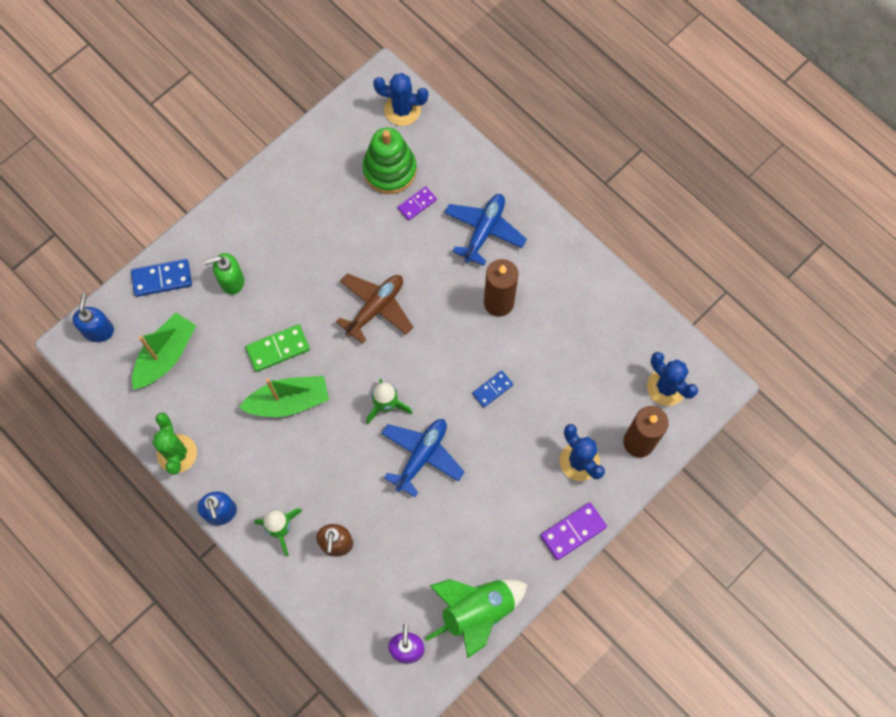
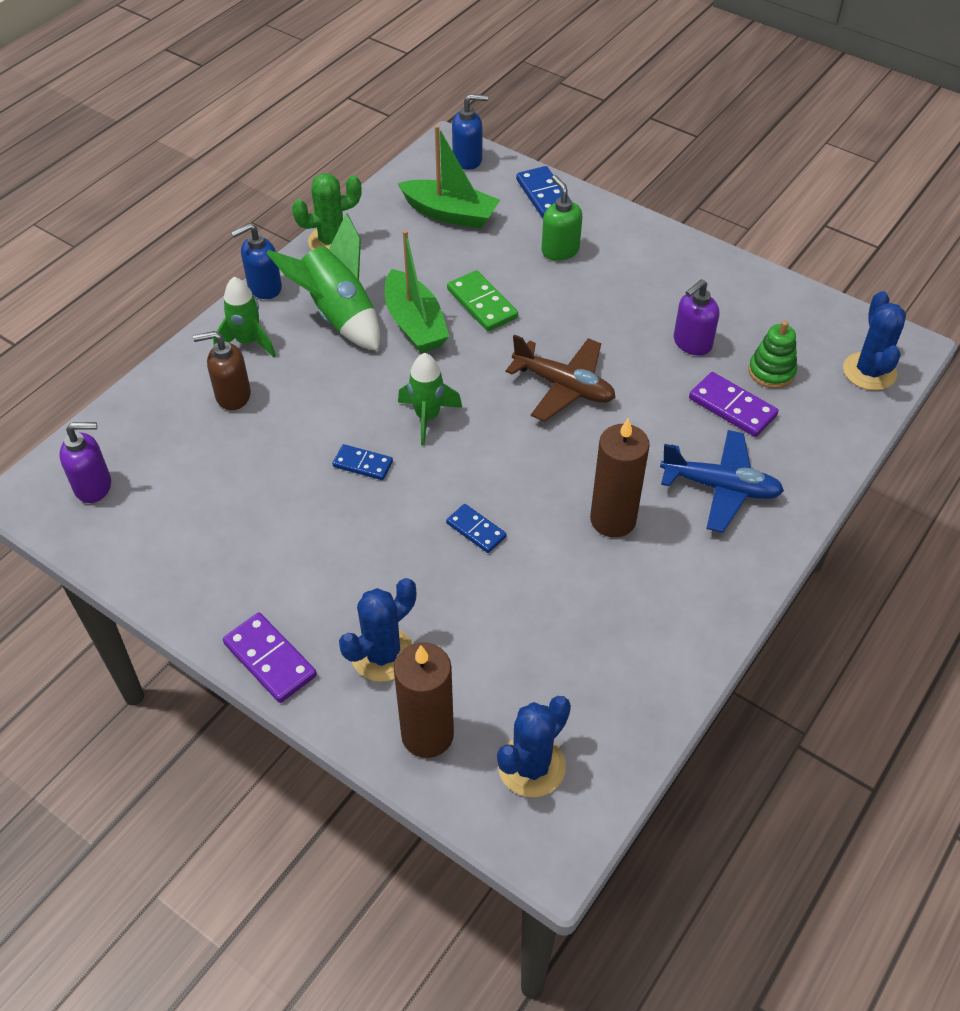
camera: 80 degrees right, 20 degrees down
(351, 213) = (692, 343): none -> purple soap dispenser
(389, 170) = (771, 372): green stacking toy -> green stacking toy, size x0.61
(417, 204) = (732, 407): purple domino -> purple domino, size x1.53
(422, 456) = (362, 464): blue plane -> blue domino
(477, 612) = (144, 556): green rocket -> green rocket (338, 315)

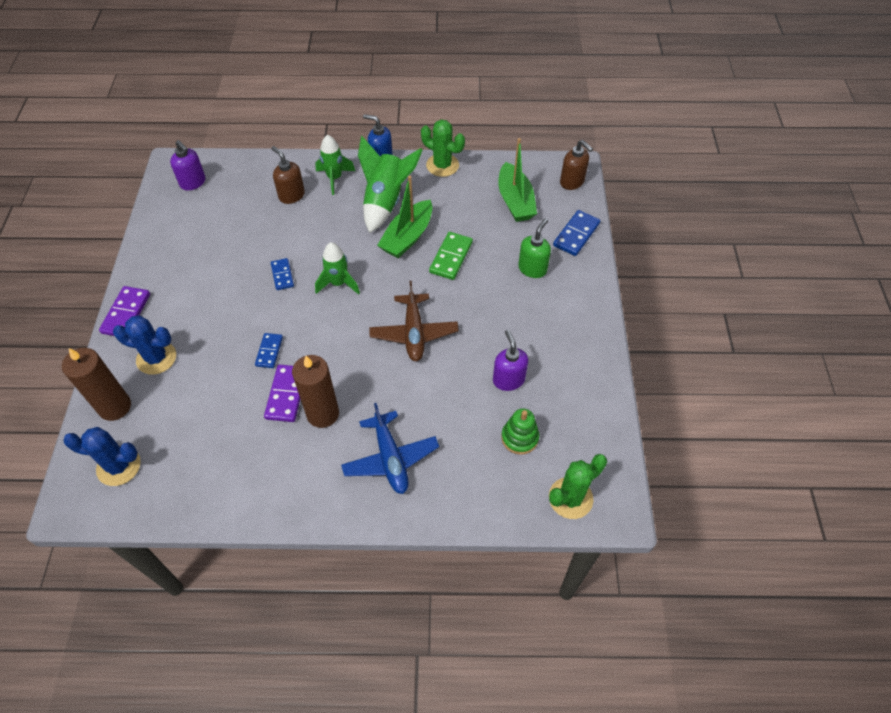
camera: 55 degrees right, 5 degrees up
(468, 160) = (572, 182): blue soap dispenser -> brown soap dispenser
(692, 343) = (508, 379): purple soap dispenser -> purple soap dispenser turned 60 degrees clockwise
(732, 407) = (467, 431): purple domino -> purple domino (286, 394)
(869, 371) = (570, 498): blue cactus -> green cactus

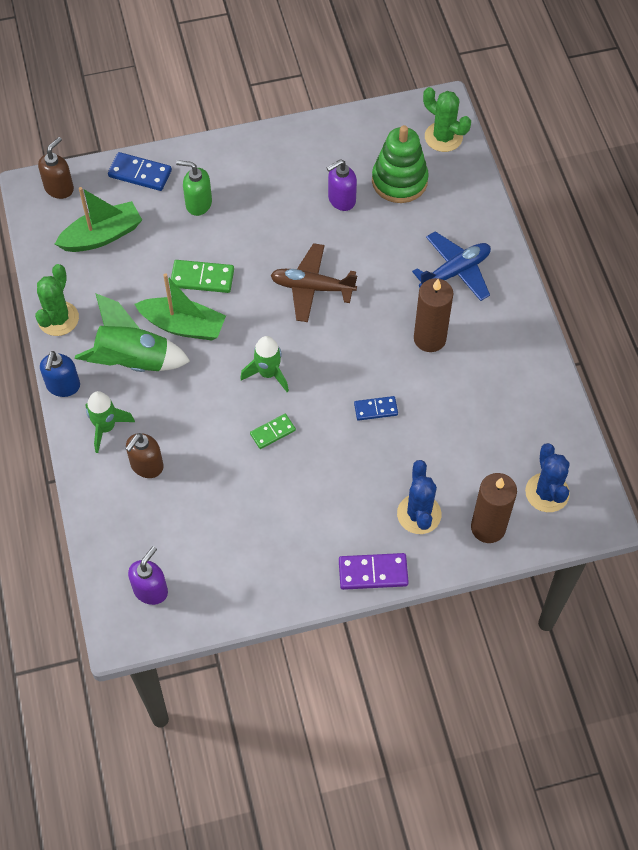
camera: 105 degrees left, 5 degrees up
(282, 275) = (273, 432): blue domino -> green domino
(286, 394) = (420, 376): purple domino -> none
(414, 333) = (312, 287): brown plane -> brown plane turned 150 degrees counterclockwise
(519, 438) = (399, 181): green stacking toy -> green stacking toy, size x1.63

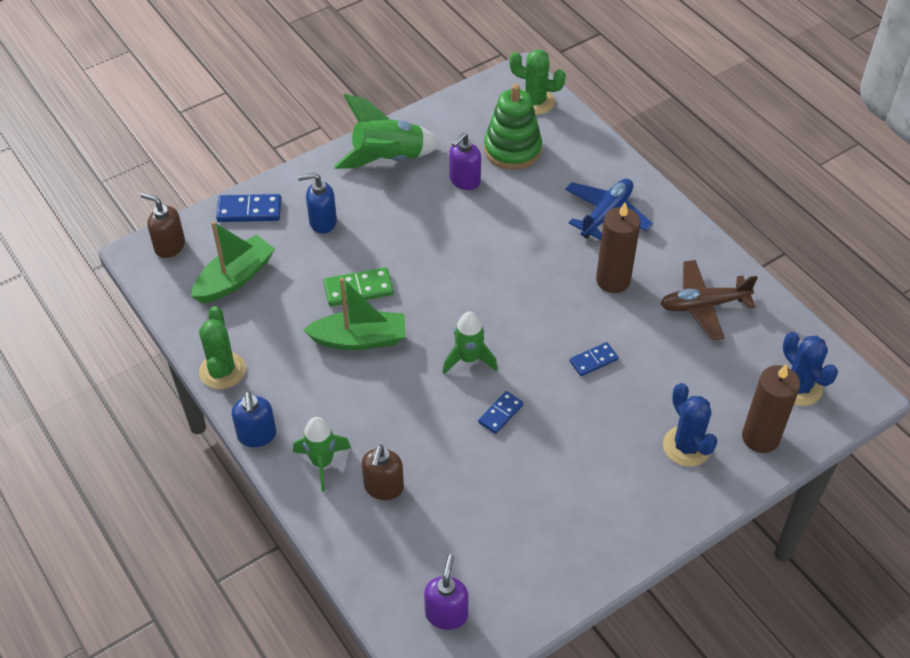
camera: 20 degrees left, 10 degrees down
(59, 188) = (169, 246): brown soap dispenser -> brown soap dispenser turned 75 degrees counterclockwise
(133, 362) = (322, 389): green rocket -> green rocket (388, 159)
(198, 203) = (322, 222): green soap dispenser -> blue soap dispenser
(273, 432) = (501, 414): green domino -> blue domino
(312, 287) = (474, 267): brown plane -> brown plane (703, 305)
(373, 572) = (670, 518): purple domino -> none

